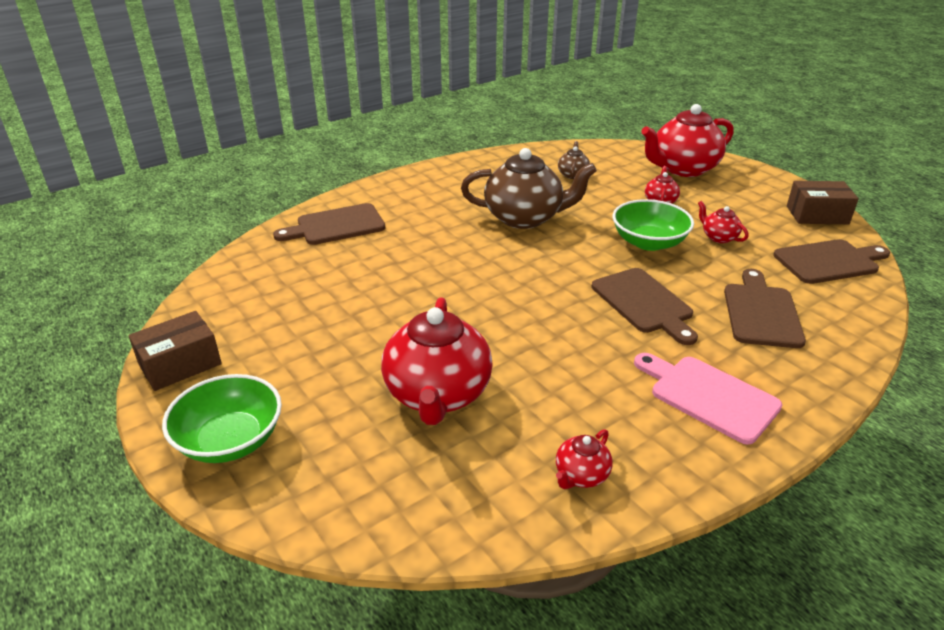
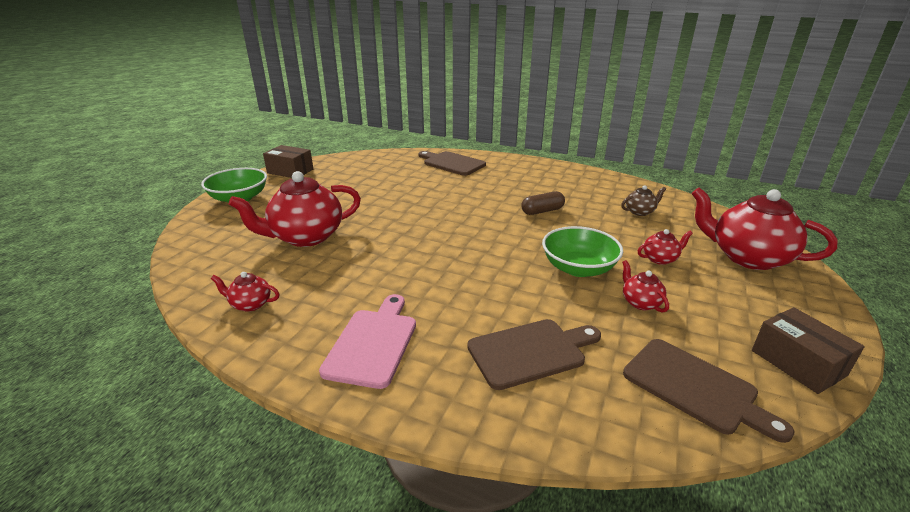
camera: 60 degrees right, 5 degrees down
(525, 218) = (542, 211): brown teapot -> brown capsule
(644, 303) = (479, 286): brown cutting board -> none
(718, 237) = (640, 302): red teapot -> red teapot turned 45 degrees counterclockwise

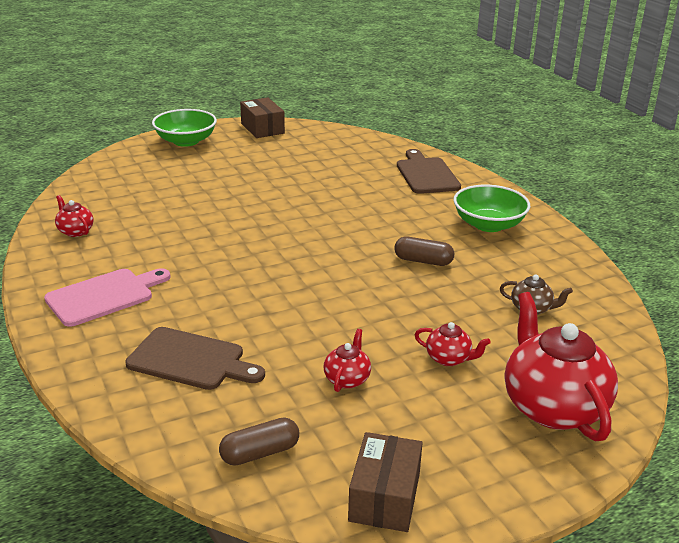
camera: 40 degrees right, 0 degrees up
(305, 237) = (182, 196): red teapot -> none
(578, 268) = (351, 325): green bowl -> green bowl (488, 224)
(695, 387) = (260, 453): brown cutting board -> brown capsule

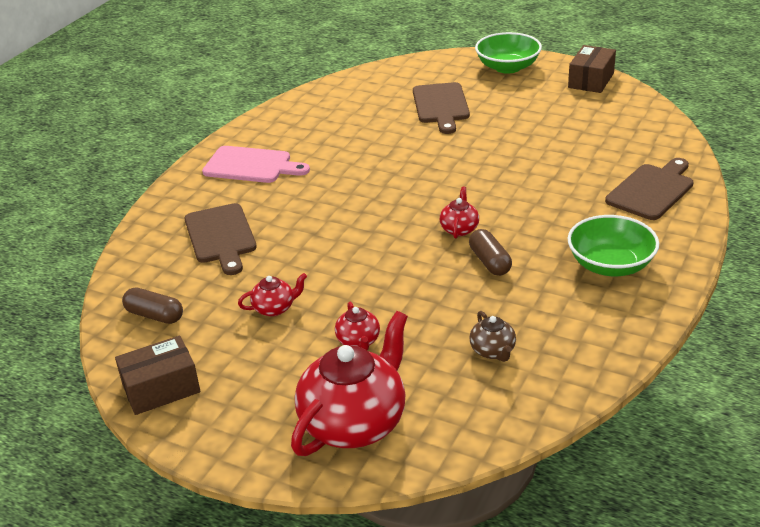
camera: 55 degrees right, 5 degrees up
(75, 231) = (312, 110): red teapot -> red teapot (459, 229)
(185, 184) = (441, 106): none -> brown cutting board

